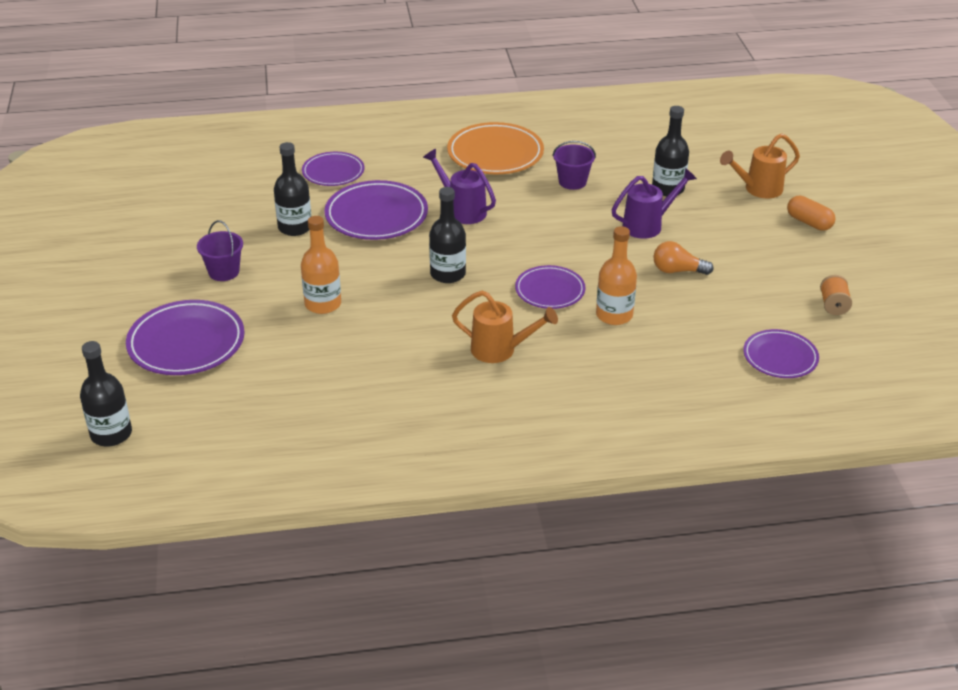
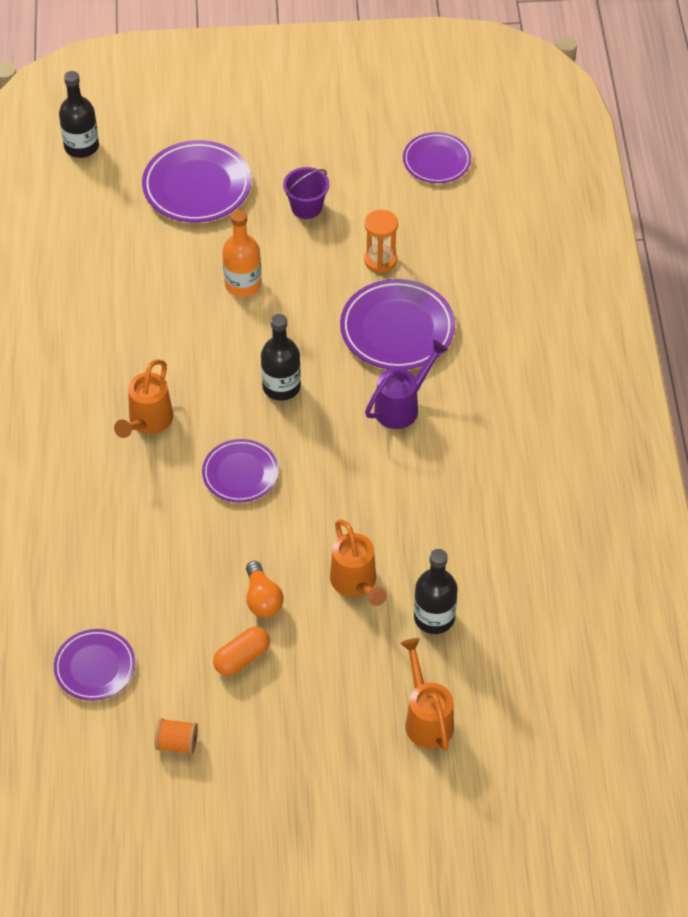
camera: 95 degrees right, 15 degrees up
(295, 227) = (380, 260): black bottle -> orange hourglass
(333, 172) = (488, 292): purple plate -> purple plate (436, 161)
(495, 154) = (523, 447): orange plate -> none
(572, 182) = (456, 519): purple bucket -> none
(614, 315) = (190, 526): orange bottle -> none
(647, 225) = (356, 583): purple watering can -> orange watering can
(677, 270) = (262, 599): orange light bulb -> orange light bulb turned 150 degrees clockwise
(809, 222) = (347, 759): orange capsule -> orange capsule (242, 658)

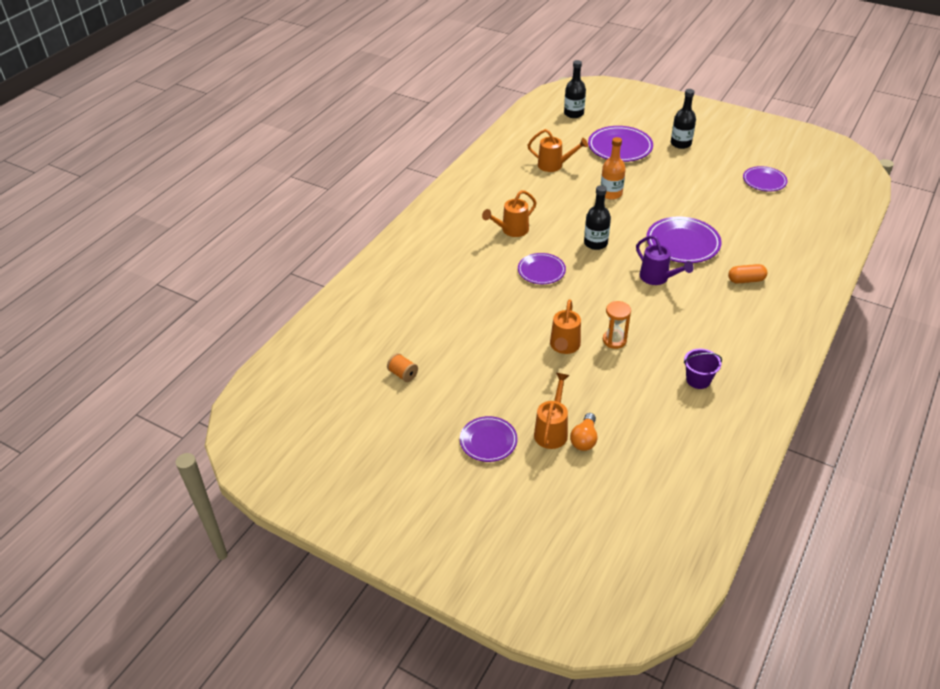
camera: 35 degrees right, 10 degrees down
(95, 667) = (392, 321): purple plate -> purple plate (488, 441)
(124, 267) = (554, 165): none -> orange watering can
(242, 658) = (471, 352): orange capsule -> orange capsule (746, 280)
(262, 599) = (505, 330): orange light bulb -> orange light bulb (584, 439)
(306, 207) = (672, 175): purple bucket -> purple bucket (698, 380)
(380, 260) = (696, 211): orange hourglass -> orange hourglass (614, 340)
(402, 406) = (657, 278): purple watering can -> purple watering can turned 60 degrees clockwise
(434, 617) = (597, 383): black bottle -> black bottle (681, 143)

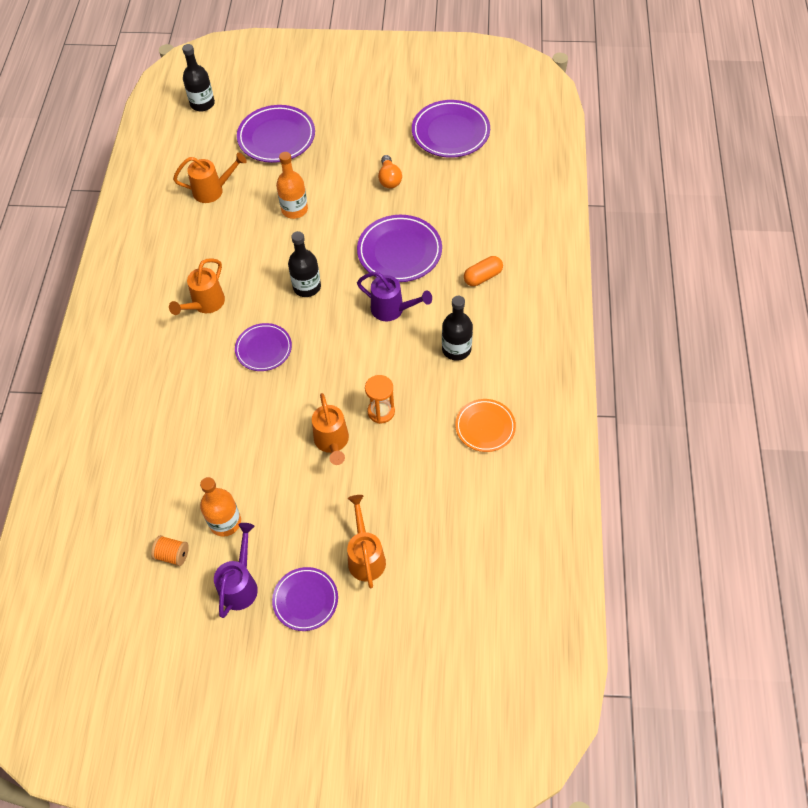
camera: 25 degrees left, 15 degrees up
(443, 412) = (240, 585): none -> purple watering can
(453, 368) = (225, 522): none -> orange bottle
(584, 439) = (403, 552): orange light bulb -> orange light bulb (389, 179)
(681, 143) = (342, 108): black bottle -> black bottle (456, 349)
(698, 380) = (485, 427): purple bucket -> orange plate
(764, 181) = (450, 132): purple plate -> purple plate, size x1.58

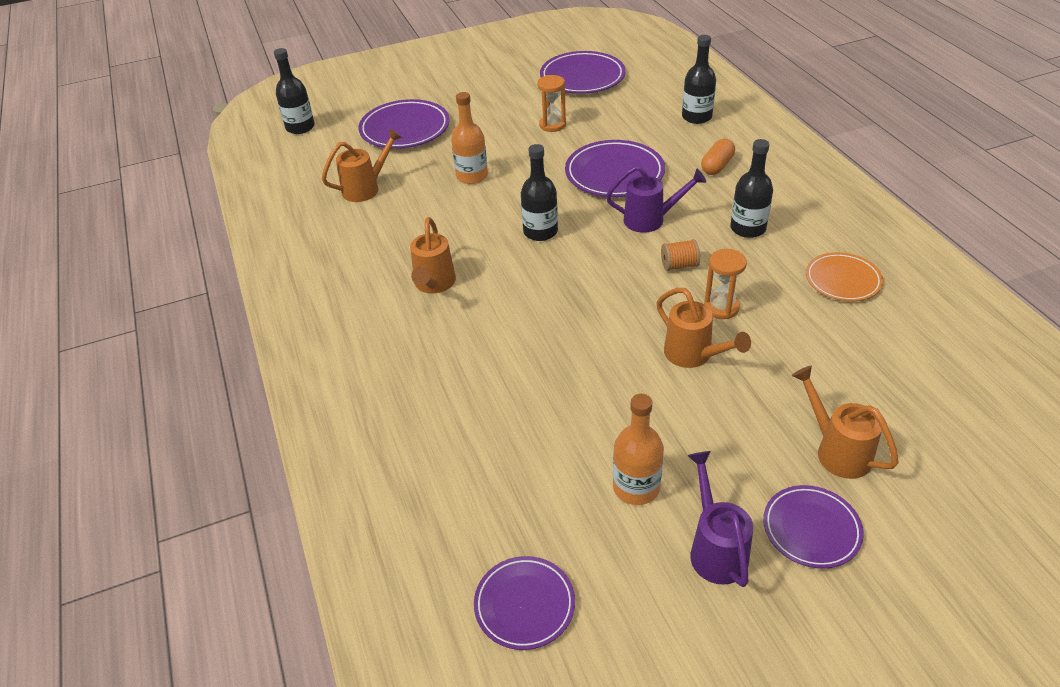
camera: 25 degrees left, 15 degrees down
(172, 555) = (597, 554): orange spool -> orange spool (679, 265)
(263, 349) = (537, 300): purple plate -> purple plate (524, 605)
(389, 179) = (552, 125): orange light bulb -> orange hourglass
(508, 216) = (696, 117): none -> black bottle

